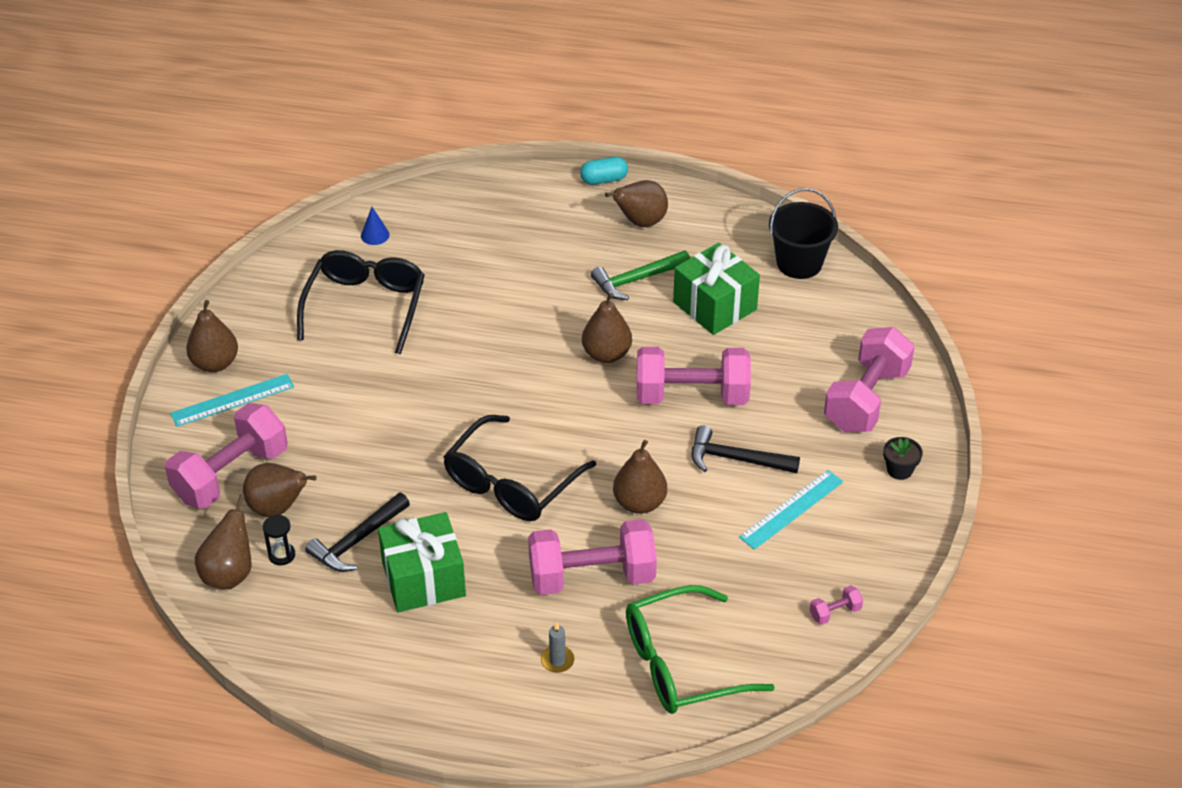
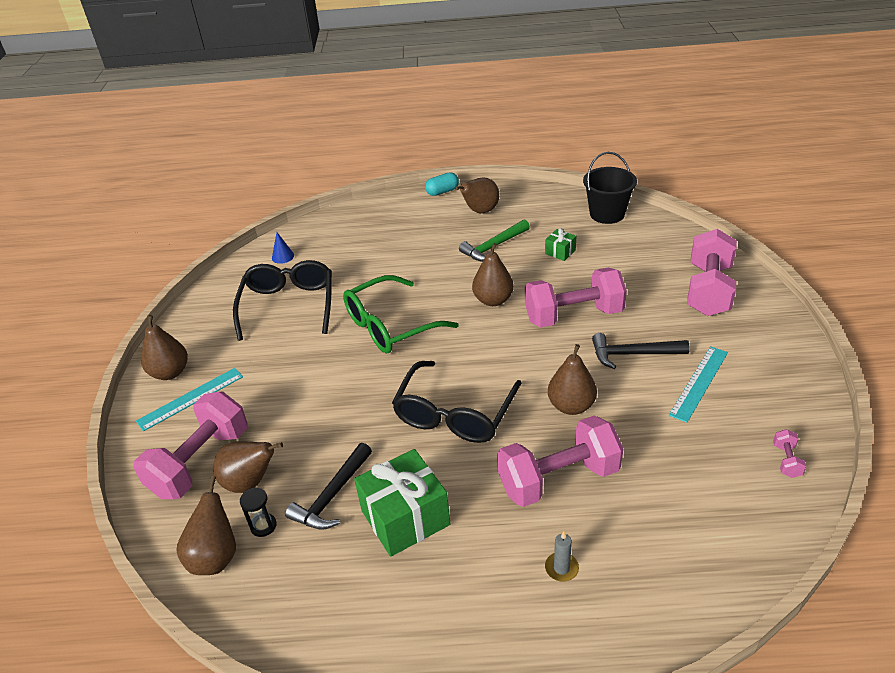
camera: 10 degrees left, 5 degrees down
(681, 664) = (678, 543): green glasses -> green glasses (390, 326)
(714, 306) = (560, 252): green gift -> green gift, size x0.48
(835, 612) = (786, 461): pink dumbbell -> pink dumbbell turned 45 degrees counterclockwise
(899, 470) = (765, 334): black flower pot -> none

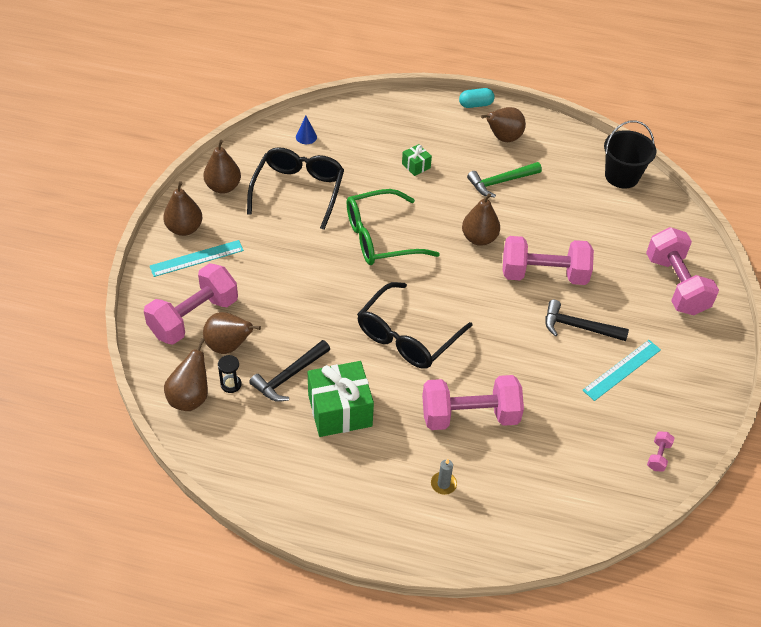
camera: 10 degrees right, 10 degrees up
(560, 252) = (559, 205): green gift -> green gift (416, 166)
(571, 406) = (505, 358): brown pear -> brown pear (223, 187)
(708, 290) = (676, 285): pink dumbbell -> pink dumbbell turned 45 degrees counterclockwise

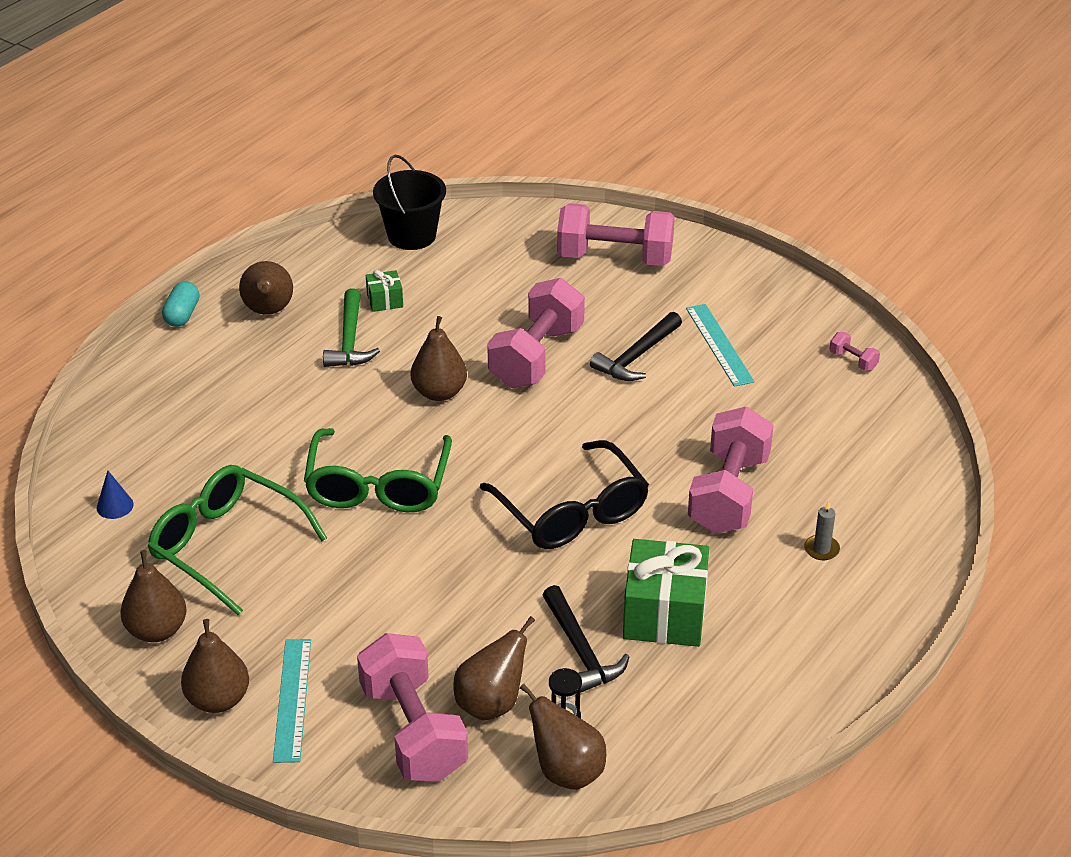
camera: 65 degrees left, 10 degrees down
(298, 191) = (226, 545): black glasses -> green glasses
(416, 166) = (262, 409): green gift -> green gift (385, 300)

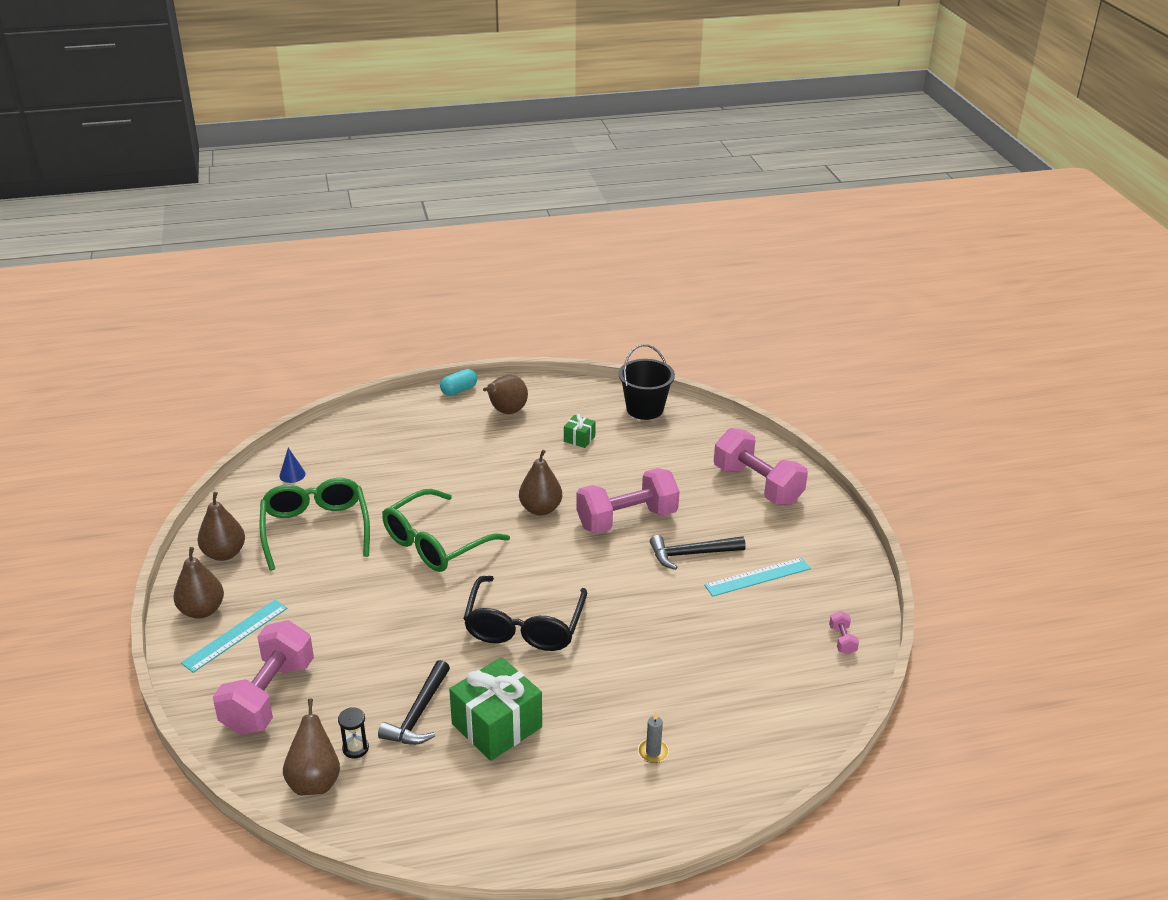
camera: 40 degrees right, 5 degrees down
(349, 340) = (529, 451): green hammer -> none
(491, 703) = (329, 710): brown pear -> none
(719, 344) = (757, 577): turquoise ruler -> turquoise ruler turned 45 degrees clockwise
(728, 494) = (637, 676): pink dumbbell -> none

